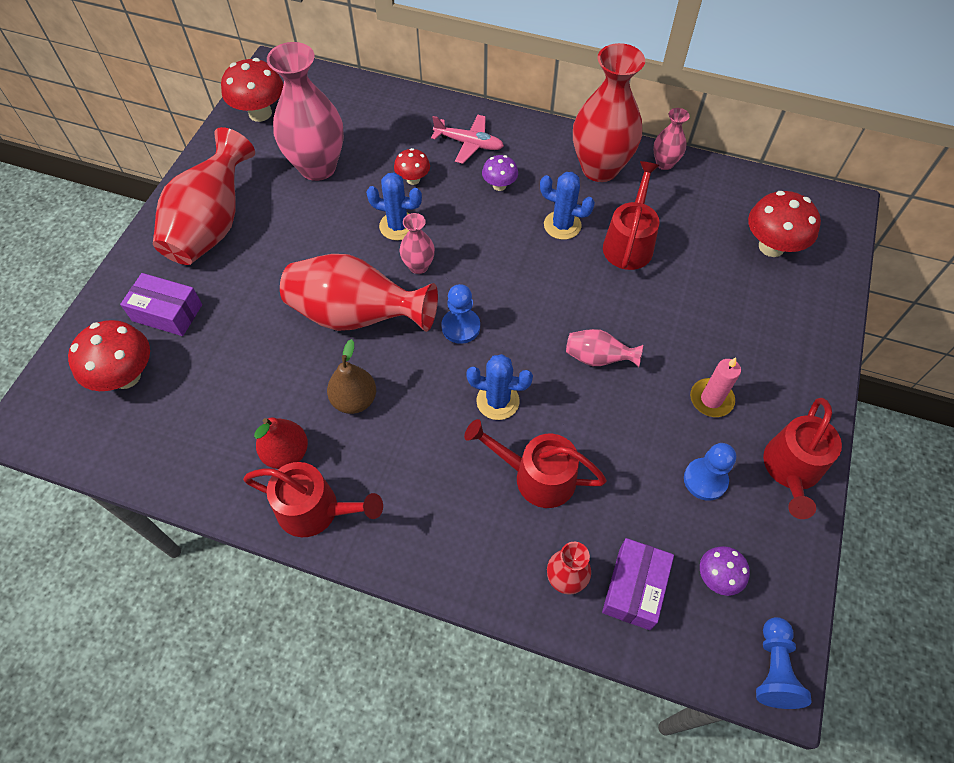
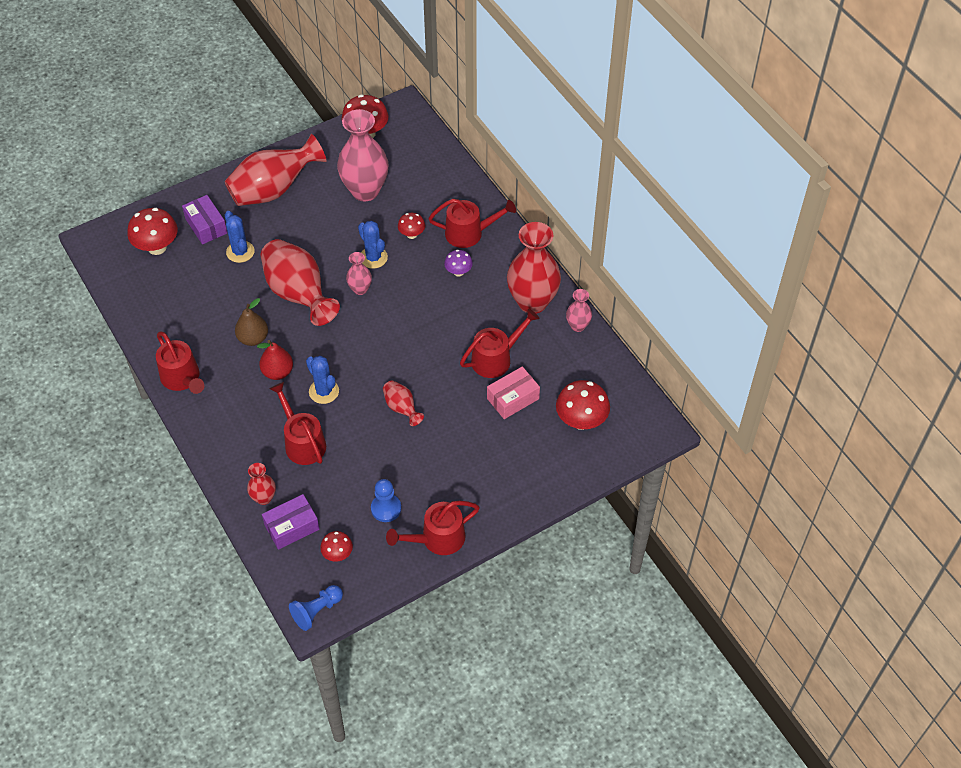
camera: 40 degrees right, 5 degrees down
(286, 453) = (195, 341): red pear -> red pear (277, 372)
(460, 327) = (347, 339): blue pawn -> none
(469, 143) = (469, 233): pink plane -> red watering can
(562, 225) = (468, 321): blue cactus -> blue cactus (240, 252)
(598, 358) = (402, 408): pink vase -> red vase
(689, 270) = (513, 398): none -> pink box
(711, 399) = (438, 474): pink candle -> none
(717, 577) = (337, 554): purple mushroom -> red mushroom

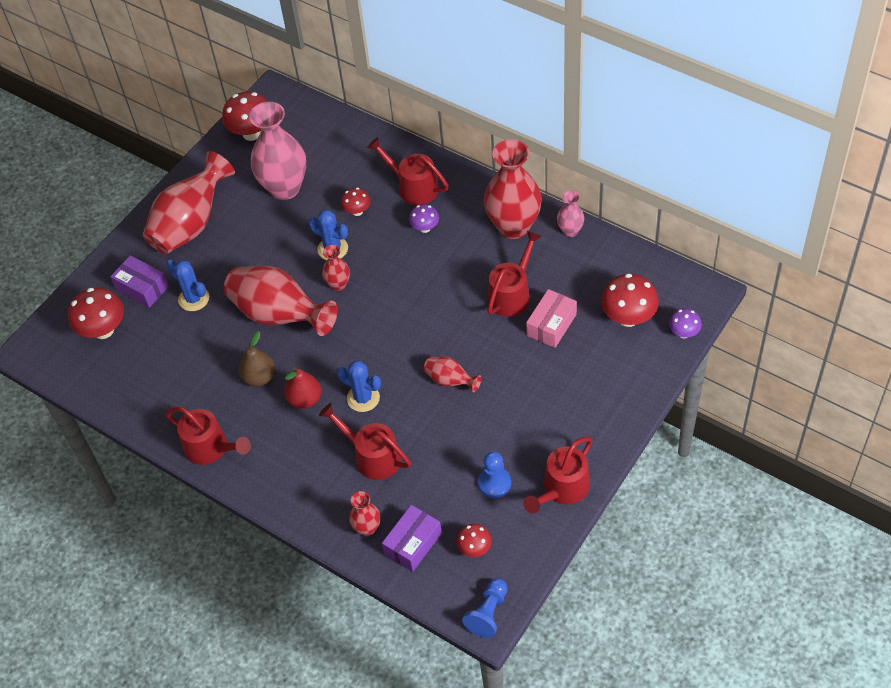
camera: 20 degrees left, 0 degrees up
(360, 289) = (338, 284): pink vase -> red vase
(469, 233) = (413, 187): red watering can -> red watering can turned 120 degrees counterclockwise
(620, 455) = (684, 333): none -> purple mushroom

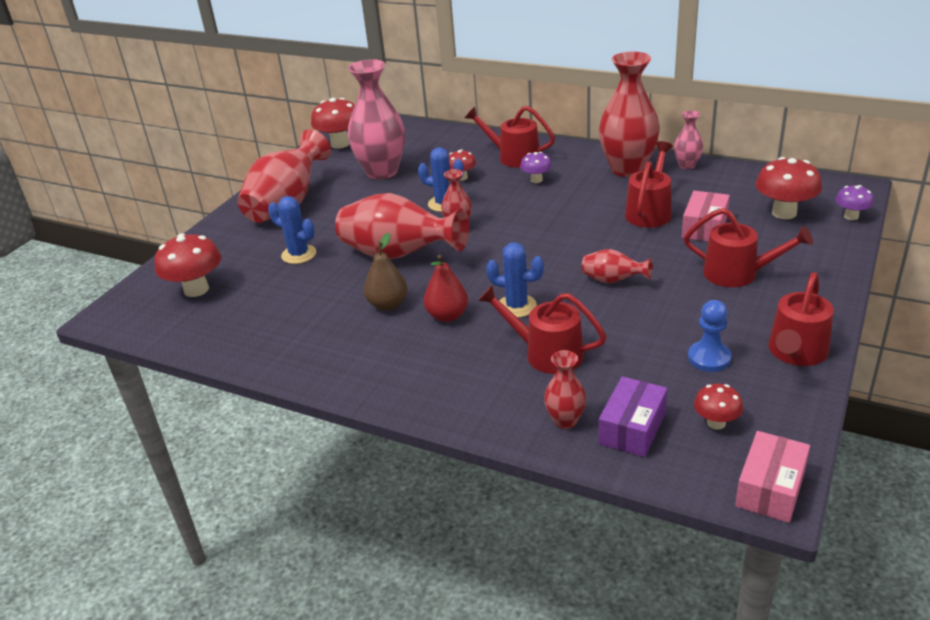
camera: 10 degrees left, 20 degrees down
(142, 288) = (239, 253): purple box -> none
(211, 448) = (341, 371): red watering can -> red watering can (738, 274)
(488, 613) = (770, 488): blue pawn -> pink box

